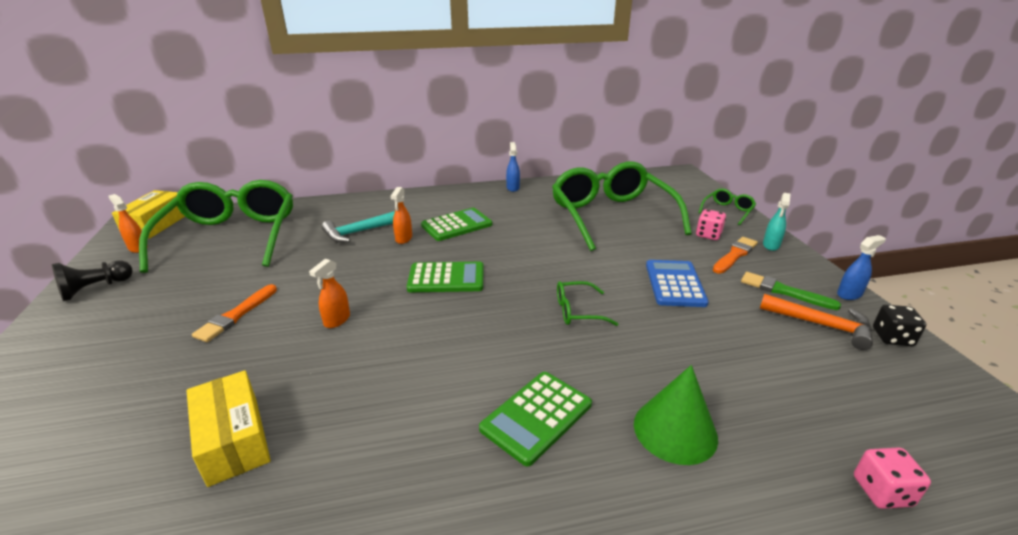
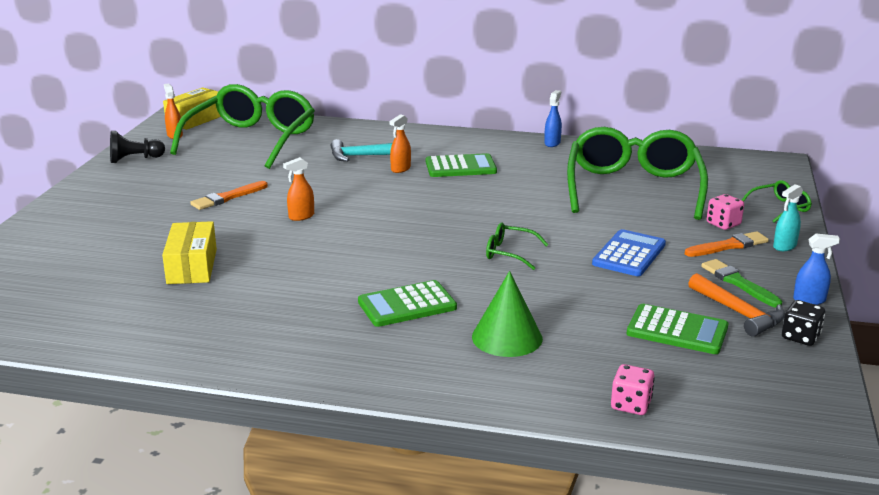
camera: 25 degrees right, 5 degrees down
(446, 278) = (413, 206): green calculator -> green calculator (677, 330)

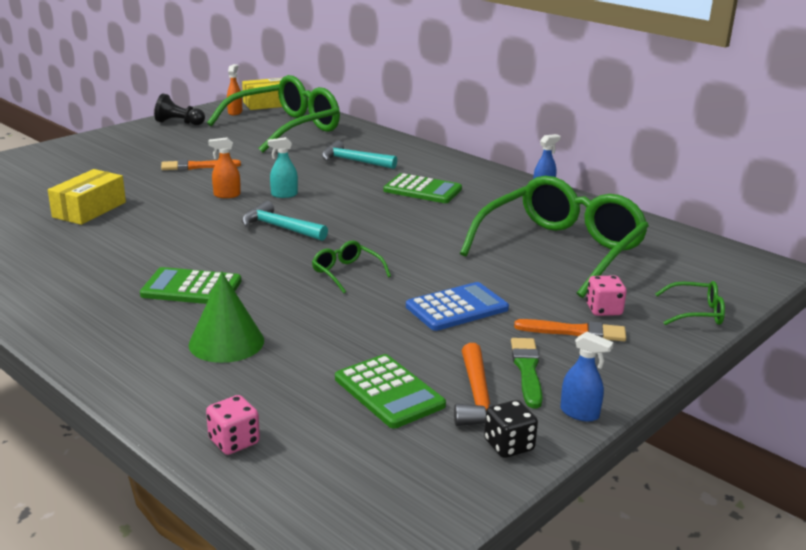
camera: 30 degrees right, 0 degrees up
(396, 232) = (280, 228): none -> turquoise hammer
(400, 169) = (367, 179): orange spray bottle -> none
(784, 246) = (639, 351): turquoise spray bottle -> turquoise spray bottle (284, 195)

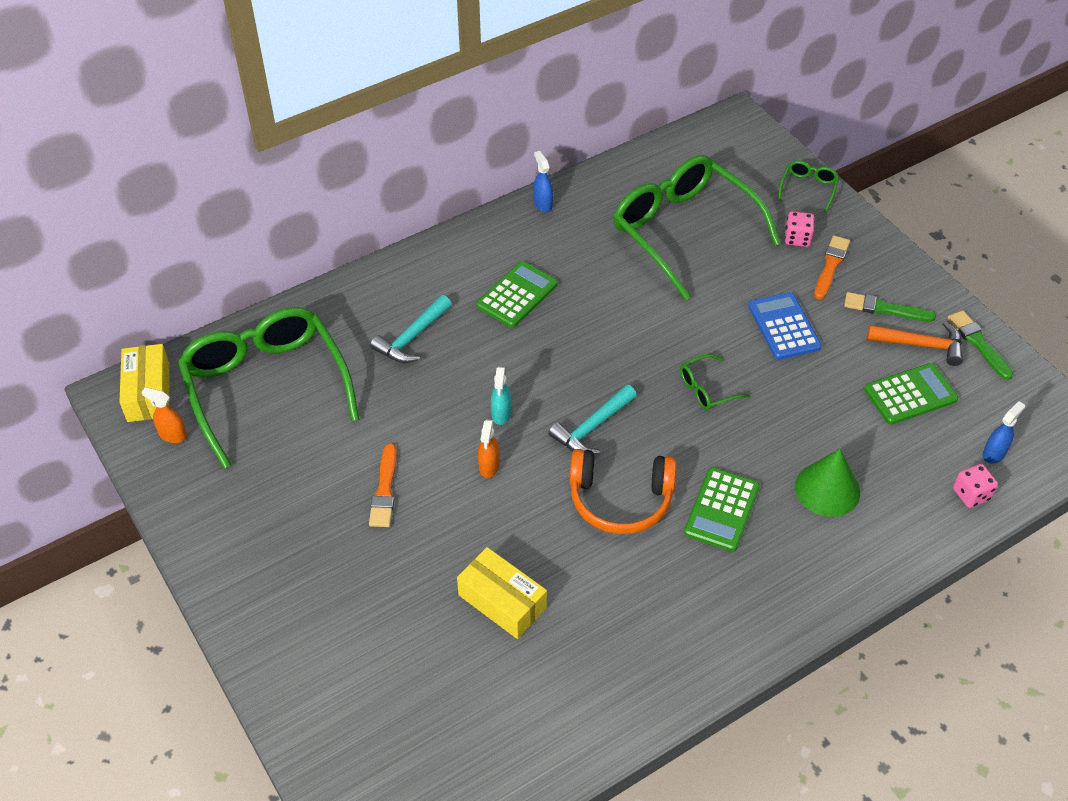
camera: 75 degrees left, 25 degrees up
(179, 123) = (197, 503): black pawn -> none
(198, 244) = (620, 499): none -> orange headphones
(509, 445) = (978, 343): black dice -> green brush
(579, 413) = (942, 297): blue spray bottle -> blue spray bottle (994, 453)

